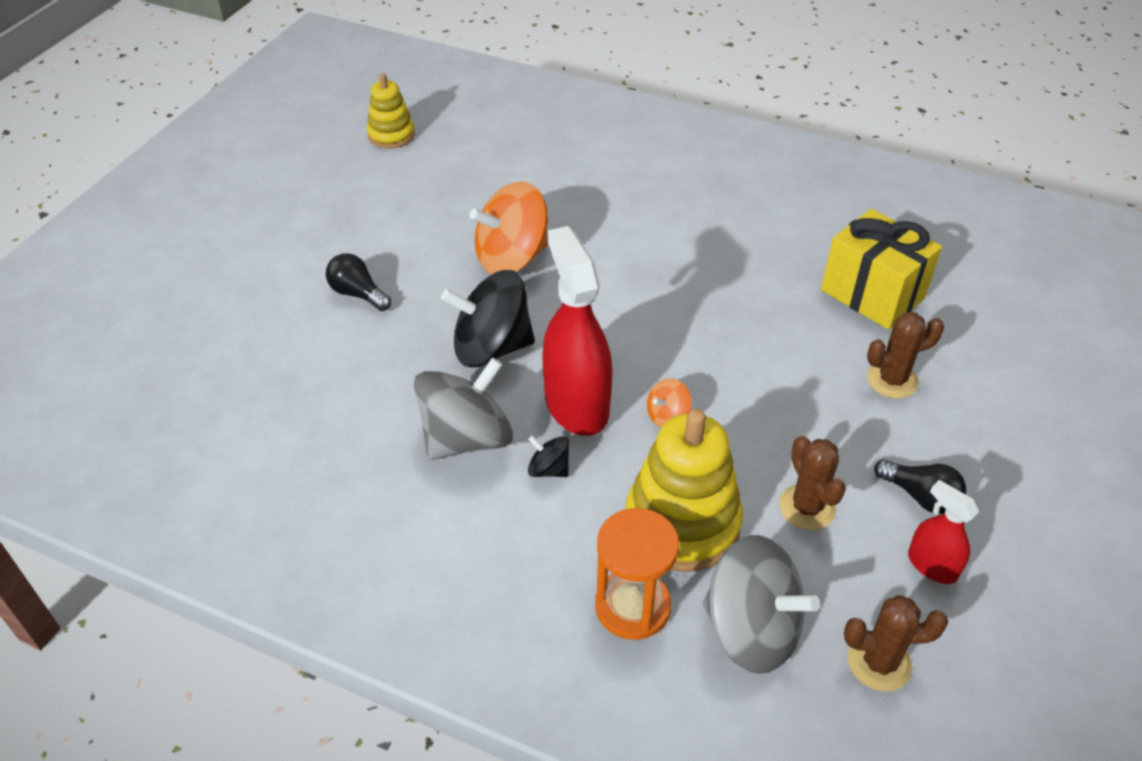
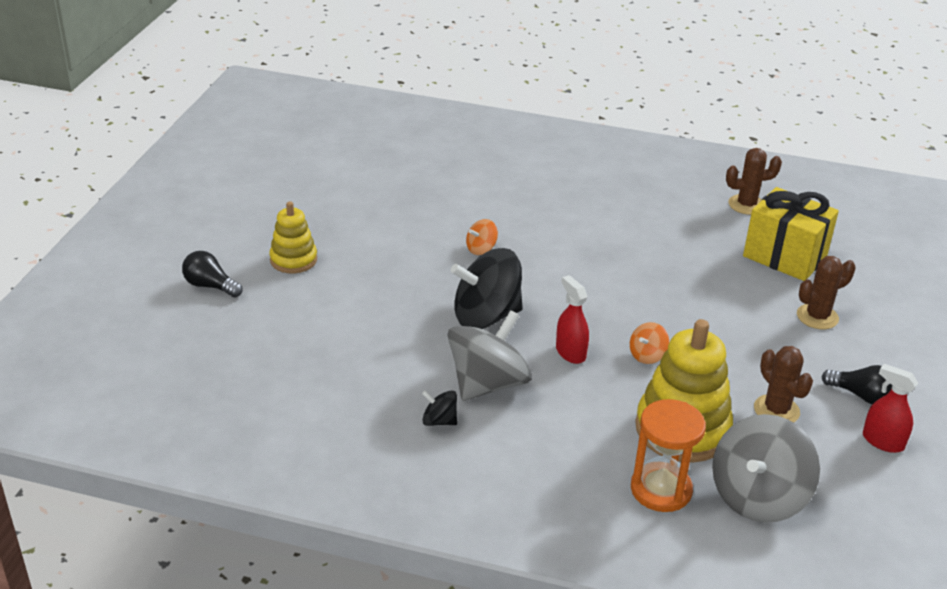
camera: 10 degrees left, 10 degrees down
(358, 294) = (357, 284): black light bulb -> black light bulb (210, 286)
(391, 135) = (343, 160): yellow stacking toy -> yellow stacking toy (293, 260)
(512, 258) = (481, 249): orange spinning top -> orange spinning top, size x0.46
(549, 469) = (563, 400): black spinning top -> black spinning top (439, 421)
(576, 404) = (570, 352): red spray bottle -> red spray bottle, size x0.51
(751, 630) = (758, 497): grey spinning top -> grey spinning top turned 105 degrees clockwise
(879, 663) = (861, 509): brown cactus -> brown cactus (746, 205)

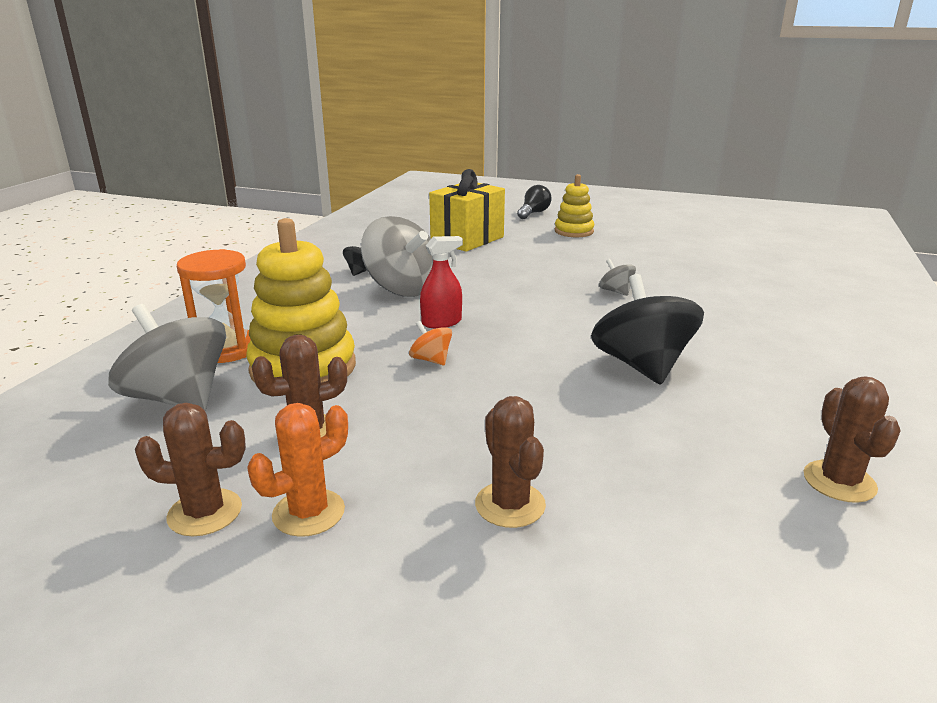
camera: 95 degrees right, 10 degrees down
(481, 249) = (615, 291): orange spinning top -> grey spinning top
(486, 316) = (501, 290): black spinning top -> black spinning top (642, 366)
(784, 257) = (683, 499): yellow gift -> yellow gift (467, 239)
(861, 395) = (308, 513): black light bulb -> orange cactus
(882, 441) = (205, 512): red spray bottle -> brown cactus

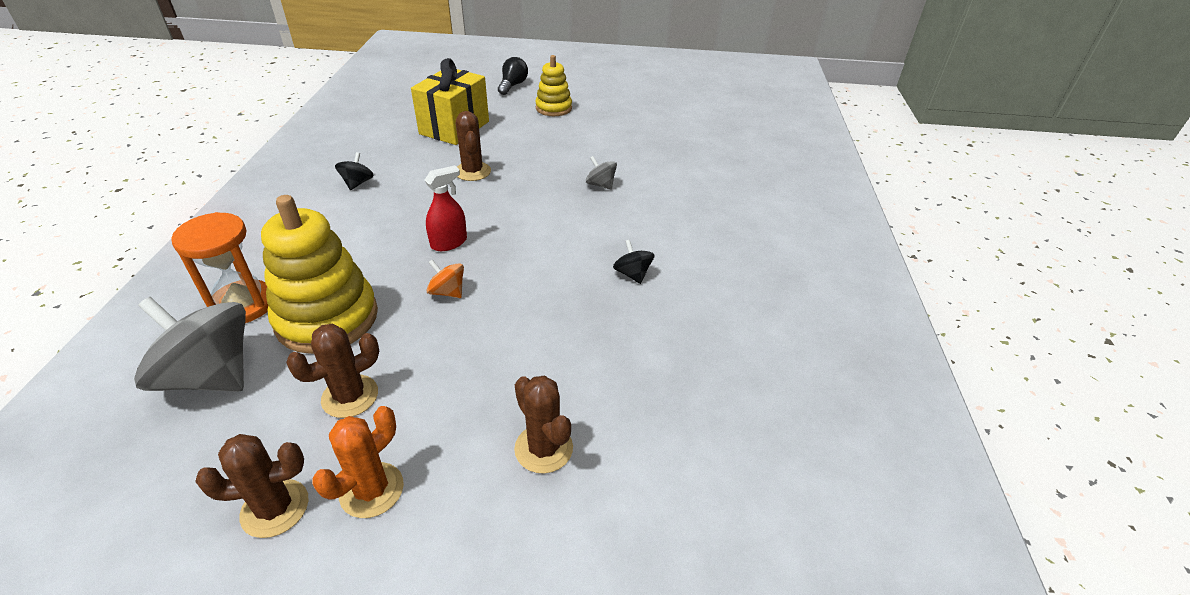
camera: 15 degrees left, 15 degrees up
(402, 288) = (403, 201): grey spinning top -> none
(642, 366) = (632, 274): black spinning top -> black spinning top, size x0.46
(839, 481) = (792, 378): brown cactus -> brown cactus (472, 171)

